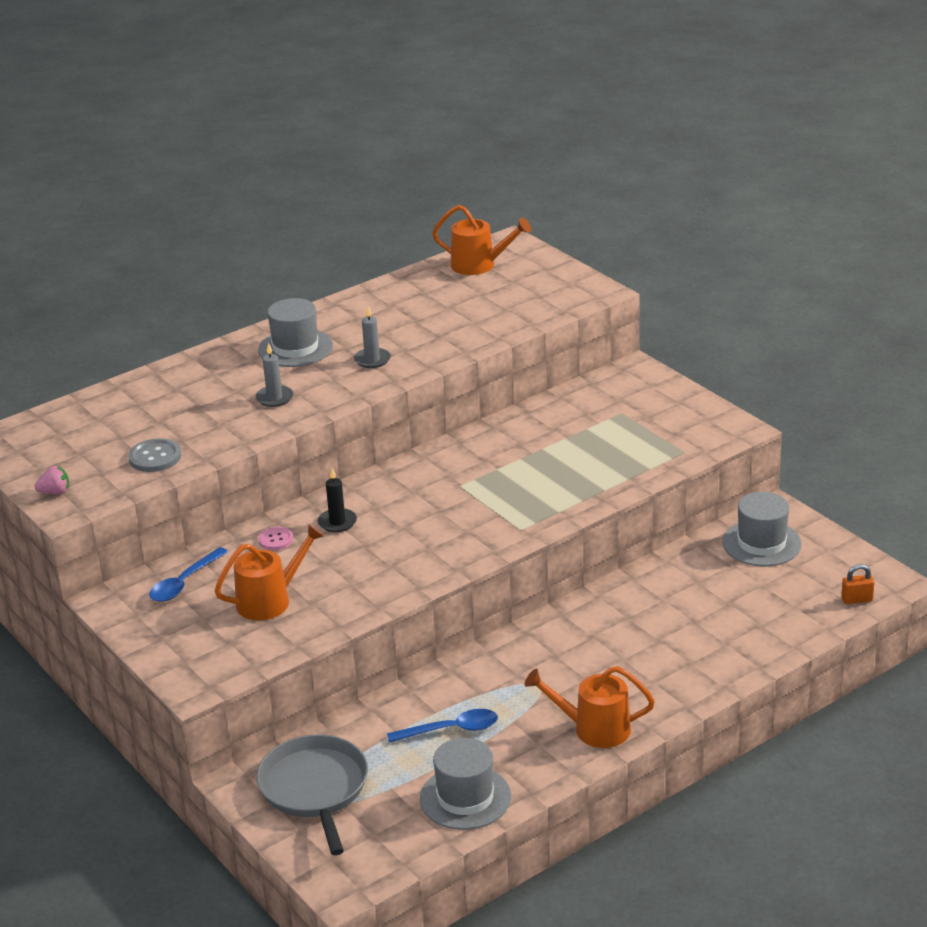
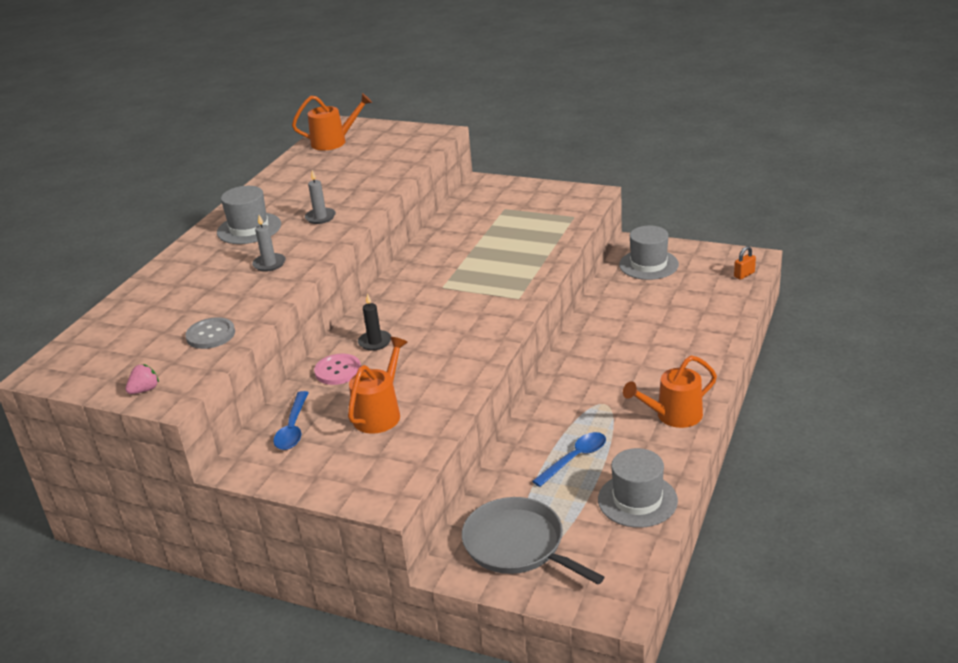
camera: 30 degrees left, 0 degrees up
(276, 540) = (338, 371): pink button -> pink button, size x1.50

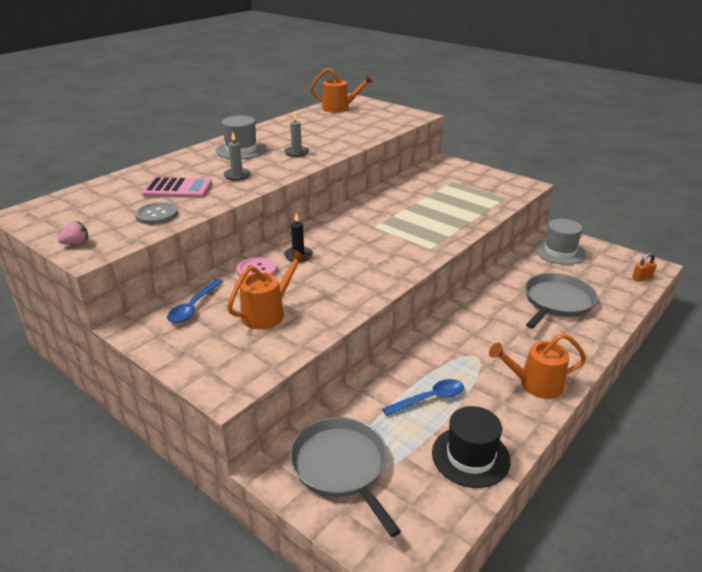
camera: 15 degrees right, 0 degrees up
(210, 298) = (177, 189): none -> pink calculator
(637, 500) = (470, 456): grey hat -> black hat
(665, 324) = (557, 302): none -> grey pan

